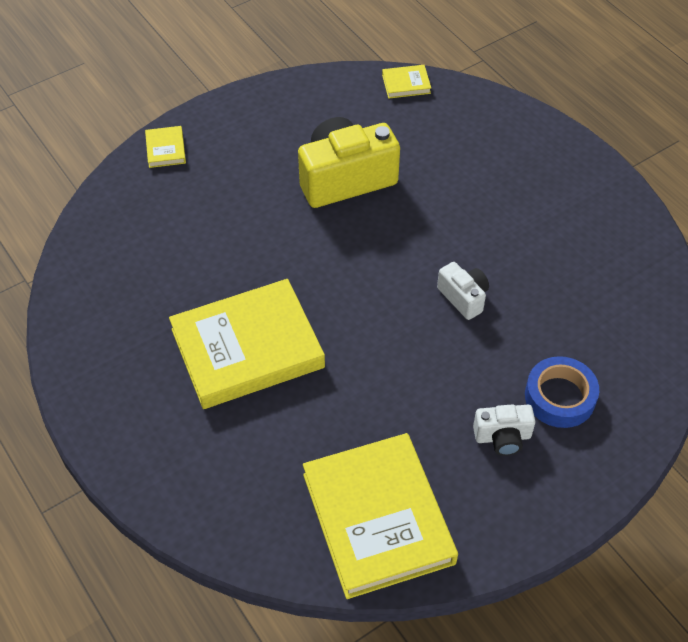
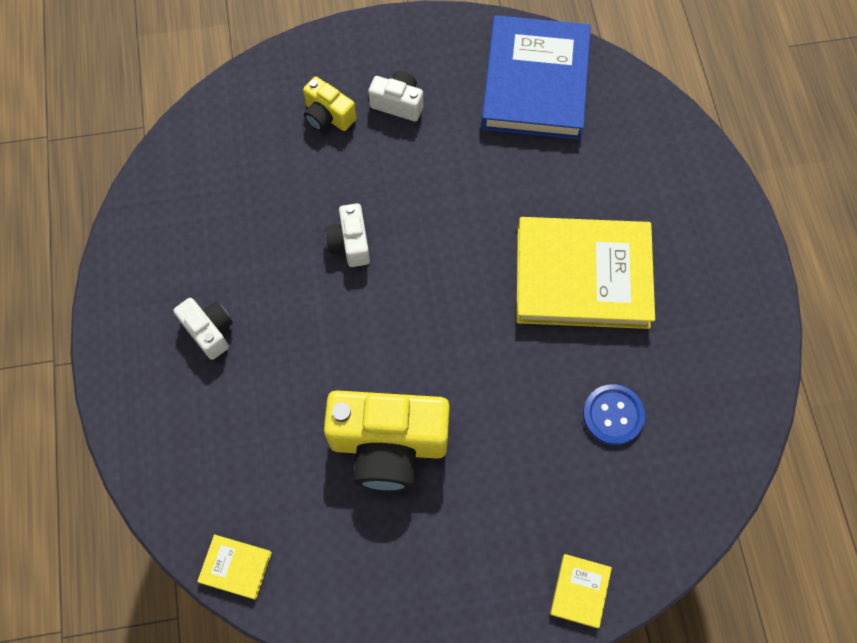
camera: 155 degrees left, 15 degrees up
(180, 257) = (613, 415): none -> blue button
(378, 518) = (535, 83): yellow book -> blue book
(528, 197) = (209, 331): none -> white camera
(560, 397) = (328, 116): blue tape -> yellow camera

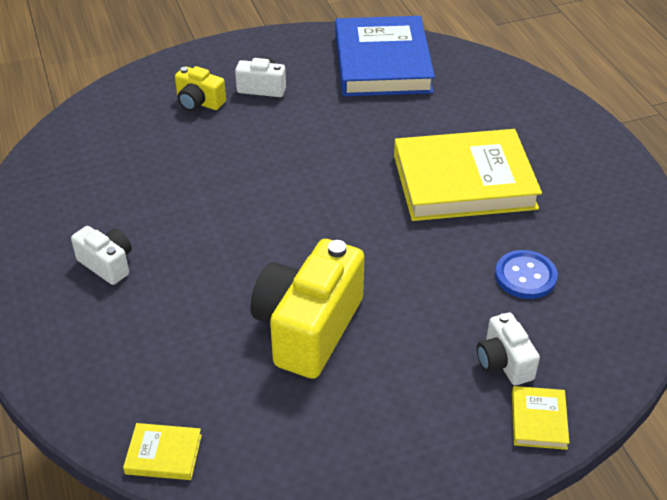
camera: 10 degrees left, 25 degrees down
(350, 243) = (237, 184): white camera -> white camera (504, 362)
(388, 445) = (308, 328): yellow camera -> yellow camera turned 120 degrees clockwise

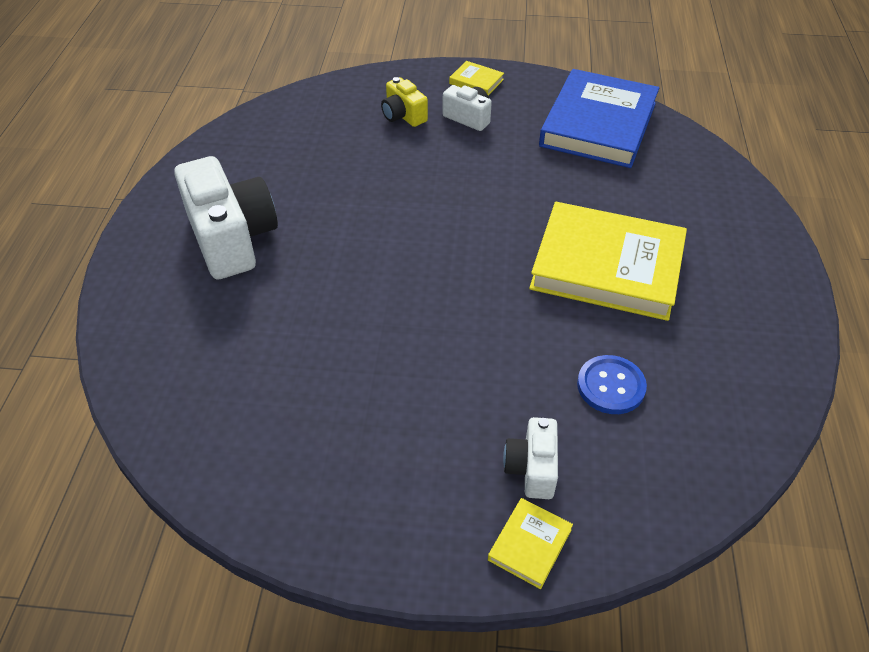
camera: 25 degrees right, 5 degrees up
(107, 264) = (232, 238): white camera -> white camera, size x1.97
(163, 454) = (165, 431): yellow book -> yellow book (476, 81)
(308, 328) = (364, 361): yellow camera -> none

